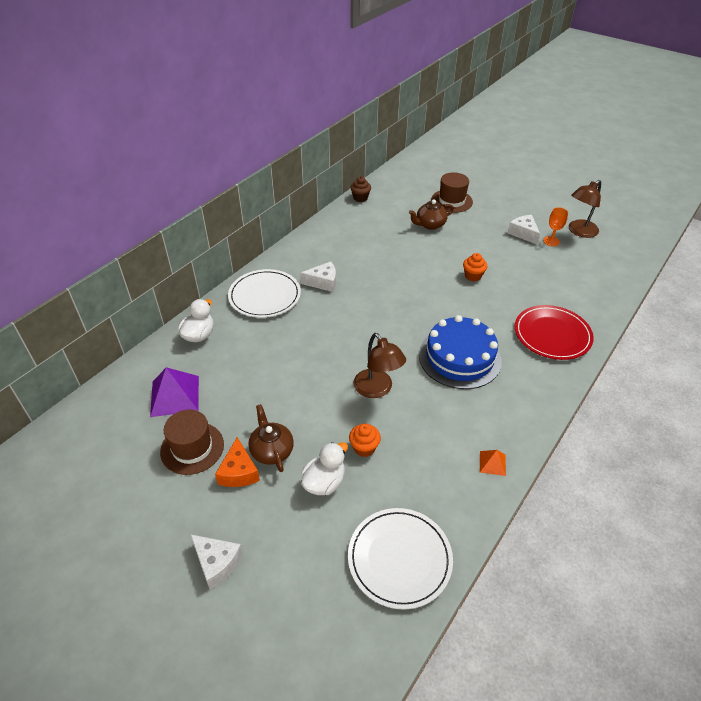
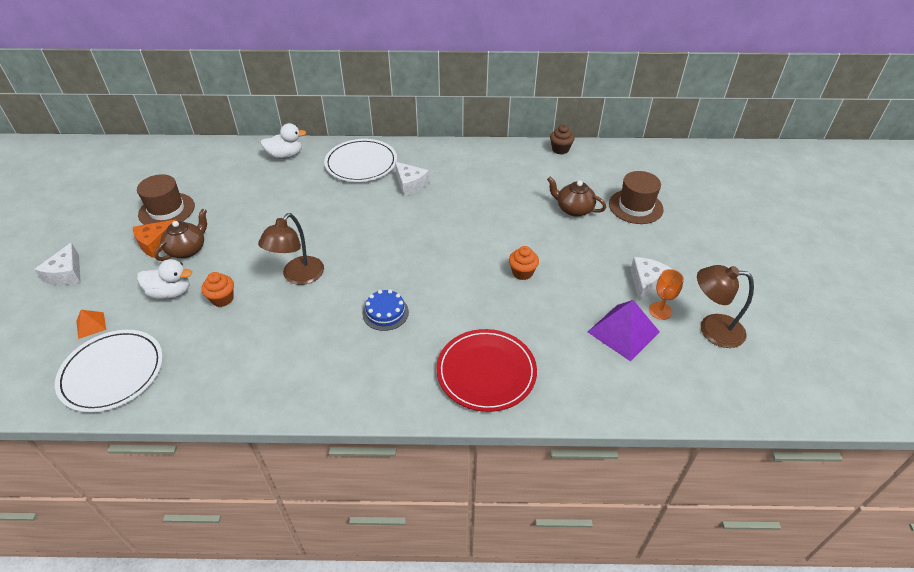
camera: 55 degrees right, 0 degrees up
(175, 396) = (213, 177): purple pyramid -> purple pyramid (623, 332)
(459, 357) = (385, 313): blue cake -> blue cake, size x0.49
(492, 463) = (256, 393): orange pyramid -> orange pyramid (91, 325)

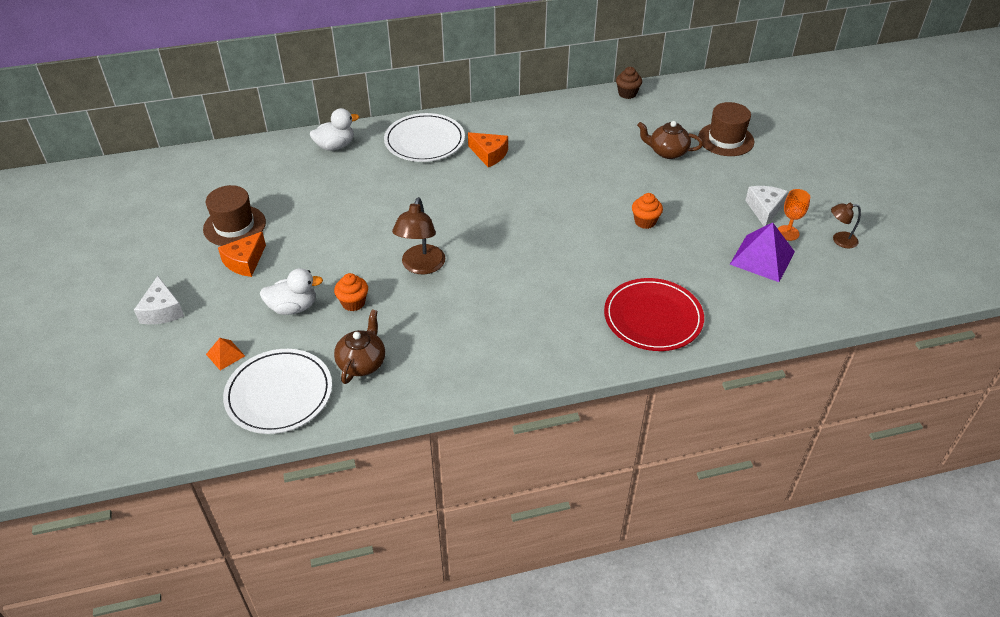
camera: 15 degrees left, 0 degrees up
(187, 249) = (284, 261): brown teapot -> brown teapot (362, 363)
(385, 313) = (529, 284): blue cake -> none
(410, 184) = (489, 154): white cheese -> orange cheese
(712, 329) = (839, 240): brown lamp -> brown lamp, size x0.58

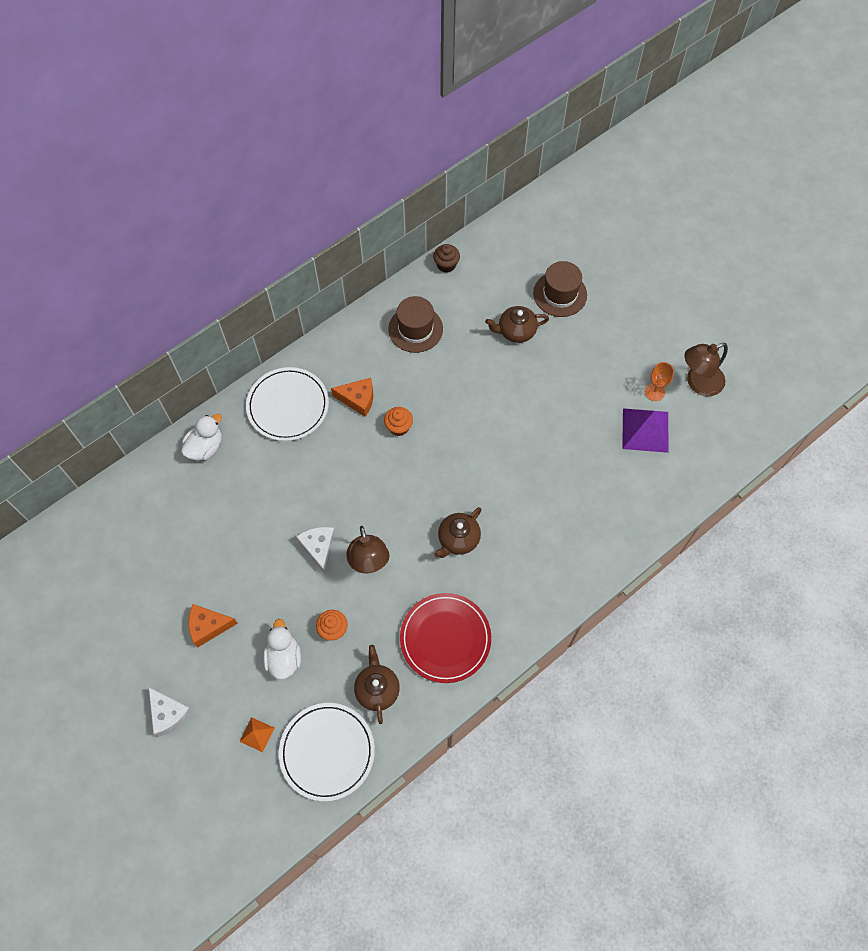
camera: 25 degrees left, 20 degrees up
(234, 226) = (171, 589): brown hat -> brown hat (415, 329)
(245, 262) = (208, 626): orange cheese -> orange cheese turned 75 degrees clockwise
(293, 307) = (284, 658): white duck -> white duck turned 60 degrees counterclockwise
(518, 278) = (458, 539): none -> brown teapot
(645, 222) = (534, 428): orange cupcake -> orange cupcake (399, 427)
(653, 317) = (586, 535): red plate -> red plate (445, 638)
(764, 209) = (626, 371): white cheese -> white cheese (319, 548)
(839, 240) = (698, 383): brown lamp -> brown lamp, size x1.72

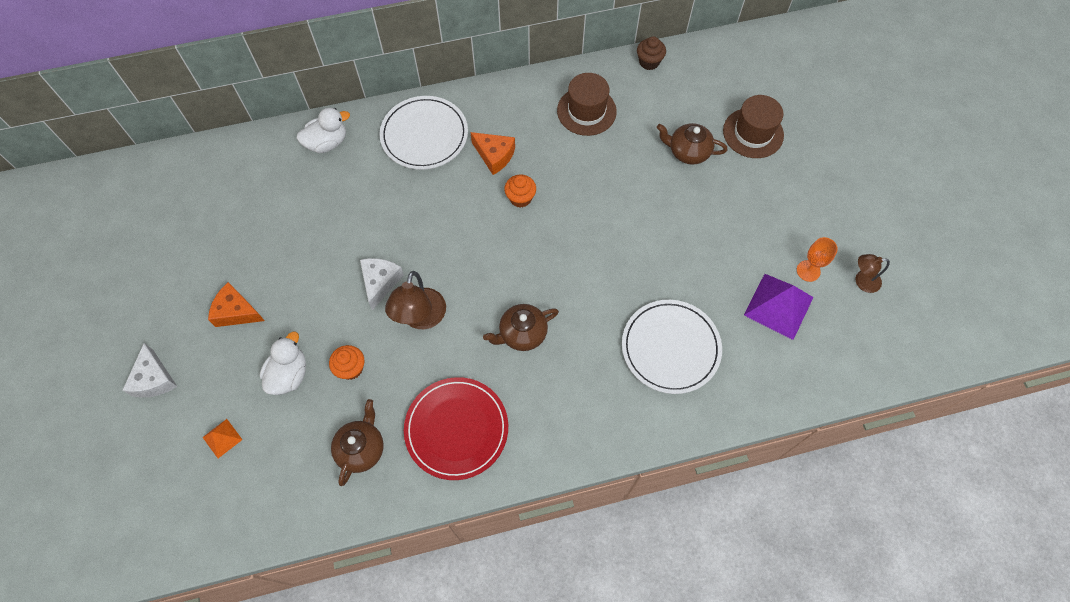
camera: 25 degrees right, 0 degrees up
(327, 752) = (278, 489): white plate -> white plate (670, 347)
(698, 383) = (862, 281): brown lamp -> brown lamp, size x0.58

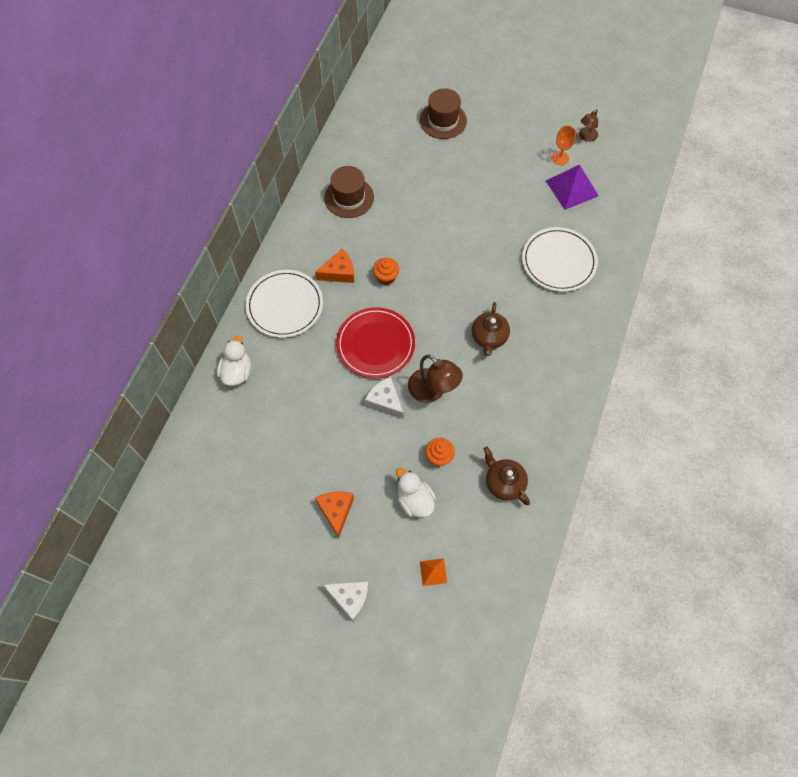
camera: 55 degrees left, 0 degrees up
(236, 312) = (336, 511): orange cheese -> orange cheese turned 120 degrees clockwise
(456, 429) = (529, 415): red plate -> red plate (375, 344)
(649, 62) = (340, 139): brown cupcake -> none
(688, 152) = (428, 163): brown teapot -> none

